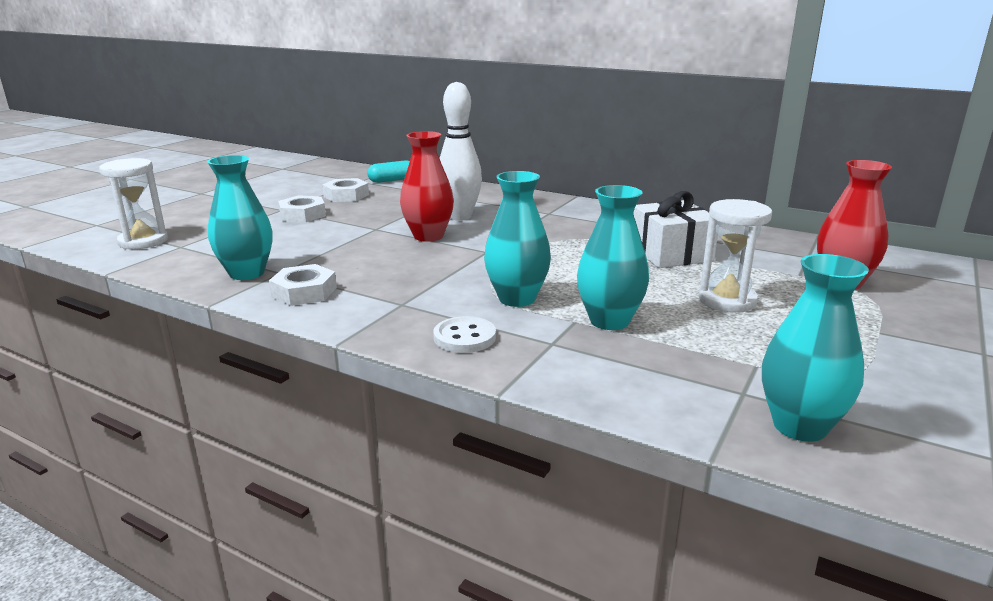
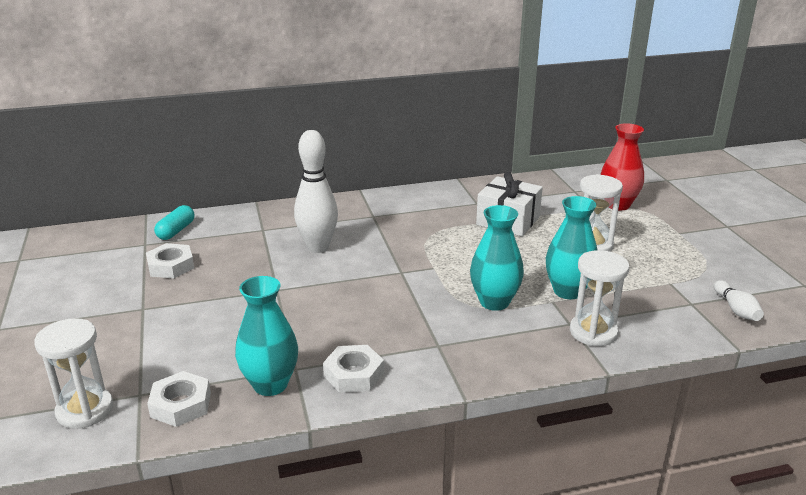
camera: 45 degrees left, 5 degrees up
(302, 215) = (178, 305): white nut -> white nut (181, 404)
(428, 236) = (333, 277): red vase -> none
(464, 337) = (522, 347): white button -> none
(560, 359) = (593, 332): none -> white hourglass
(799, 426) = (736, 309): turquoise vase -> white bowling pin

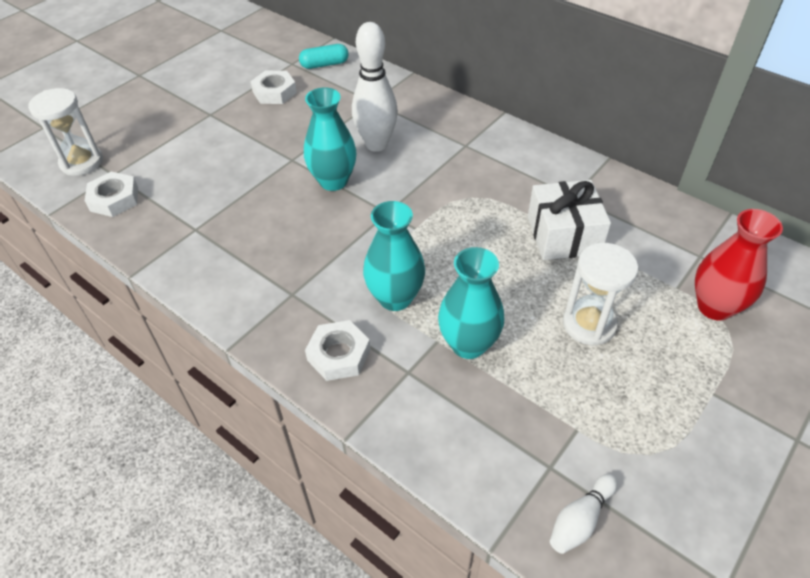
camera: 55 degrees right, 20 degrees up
(270, 384) = (166, 228): turquoise vase -> turquoise vase (333, 181)
(353, 374) = (211, 265): white nut -> white nut (338, 355)
(593, 332) = (408, 398): white hourglass -> none

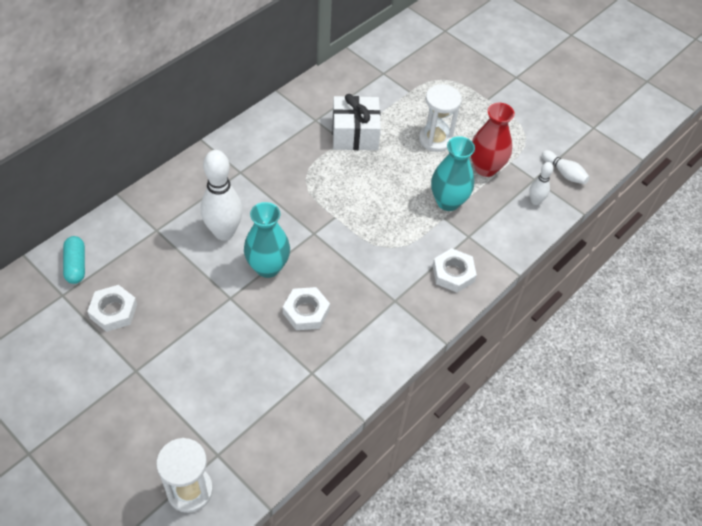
camera: 90 degrees left, 5 degrees up
(114, 199) = (257, 448): white nut -> white nut (306, 312)
(395, 298) = (404, 237): turquoise vase -> none
(499, 467) = (535, 201): none -> white bowling pin
(714, 307) = (426, 79): red vase -> red vase (485, 168)

